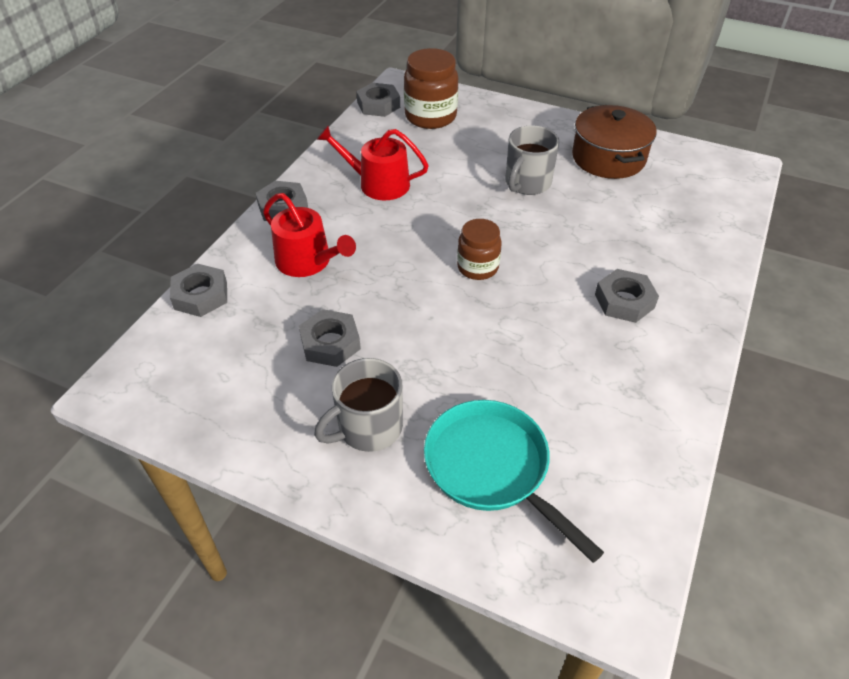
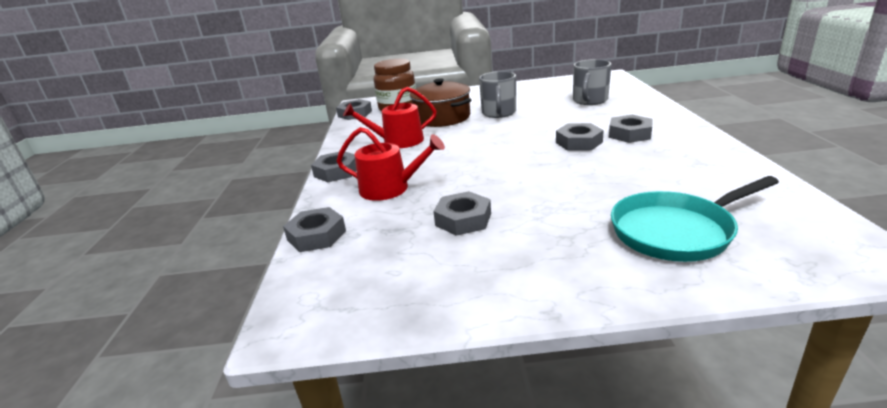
camera: 25 degrees left, 20 degrees down
(368, 428) = (557, 249): grey mug -> grey mug (590, 101)
(477, 267) = (519, 151): brown jar -> none
(492, 468) = (676, 231): turquoise pan -> turquoise pan turned 45 degrees counterclockwise
(553, 285) = (579, 142): none -> grey nut
(608, 158) = (532, 92): brown pot -> brown pot (442, 118)

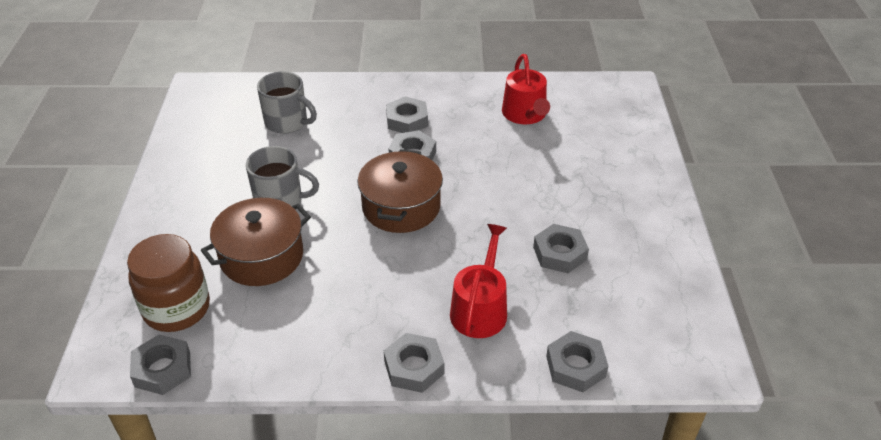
camera: 90 degrees left, 15 degrees up
(398, 141) = (332, 305): red watering can -> red watering can (525, 115)
(507, 147) = (401, 207): none -> brown pot
(676, 231) = (594, 144): turquoise pan -> none

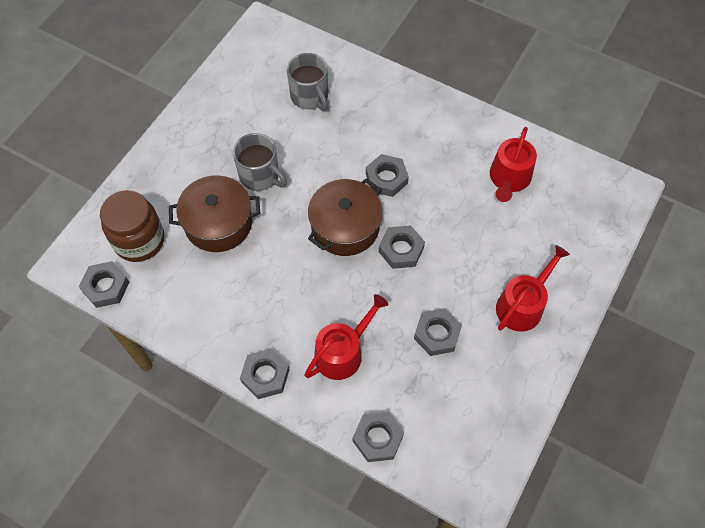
camera: 30 degrees right, 20 degrees up
(407, 120) = (405, 138): grey nut -> grey nut (401, 249)
(617, 198) = (523, 304): none -> red watering can

